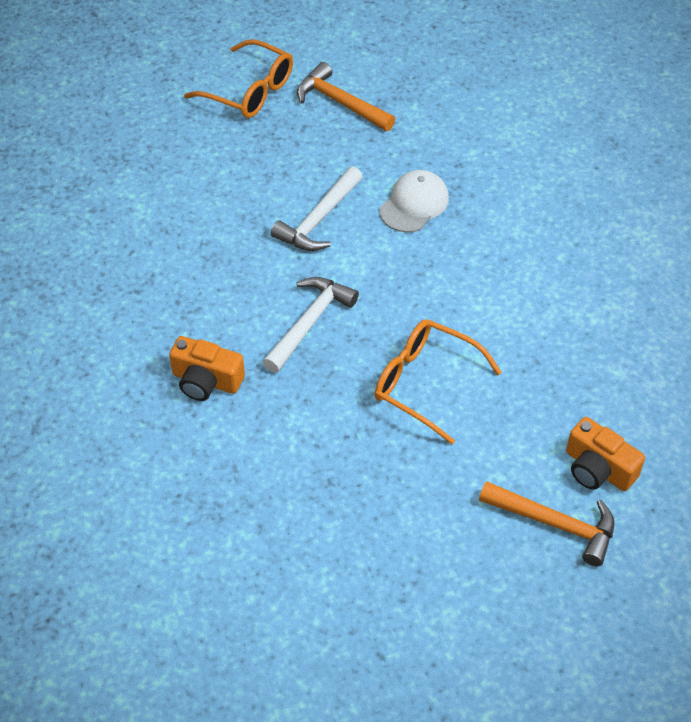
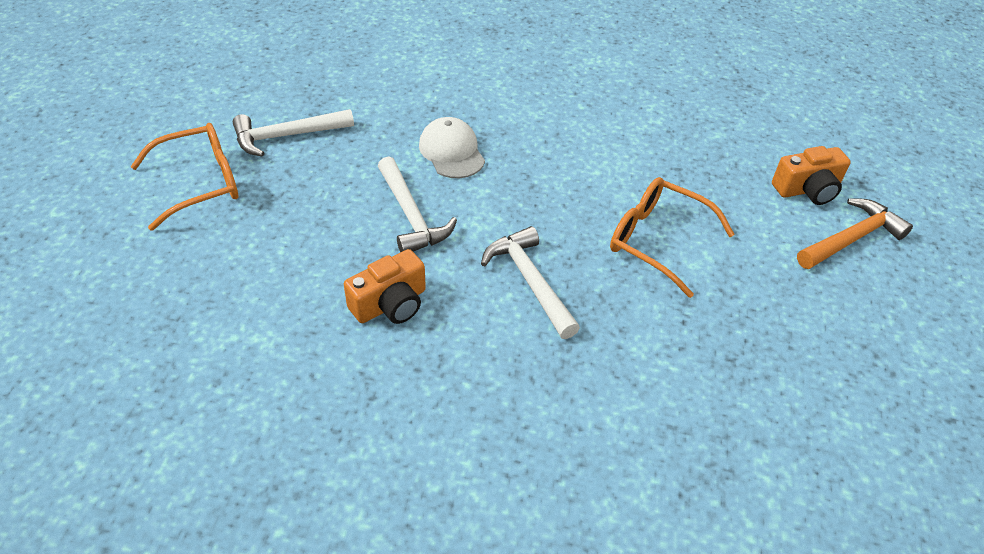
camera: 60 degrees left, 5 degrees down
(206, 381) = (543, 395): orange camera -> orange camera (390, 304)
(340, 102) = (286, 136): orange hammer -> white hammer
(426, 384) = (658, 241): orange glasses -> orange glasses turned 60 degrees clockwise

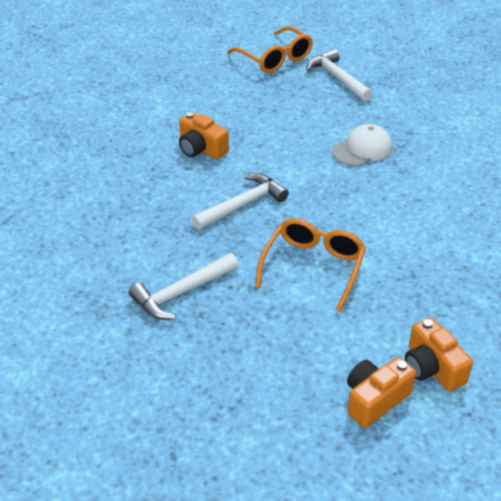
camera: 80 degrees right, 5 degrees down
(411, 216) = (284, 143): white hammer -> white hammer (181, 293)
(852, 238) = (375, 399): orange hammer -> orange camera

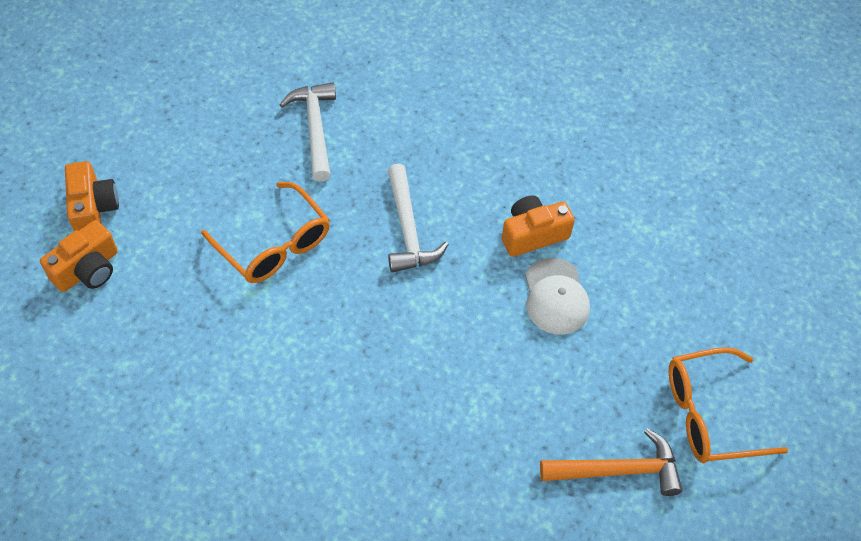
camera: 115 degrees right, 15 degrees up
(337, 78) = (618, 470): white hammer -> orange hammer
(362, 149) = (435, 403): white cap -> white cap (555, 296)
(432, 367) = (87, 269): orange camera -> orange camera turned 135 degrees clockwise

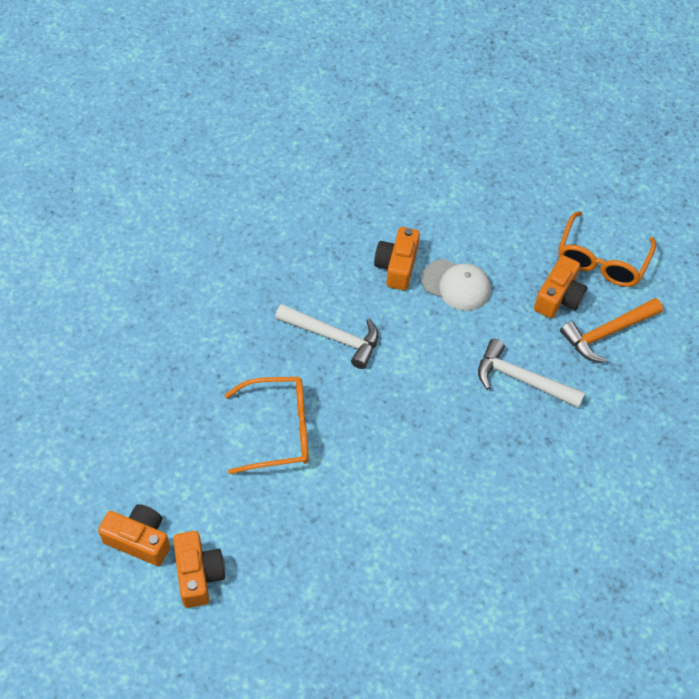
camera: 55 degrees left, 0 degrees up
(315, 128) = (191, 342): white hammer -> white hammer (521, 379)
(618, 470) = (607, 333): orange hammer -> orange hammer turned 150 degrees counterclockwise
(623, 398) = (558, 297): none -> orange camera

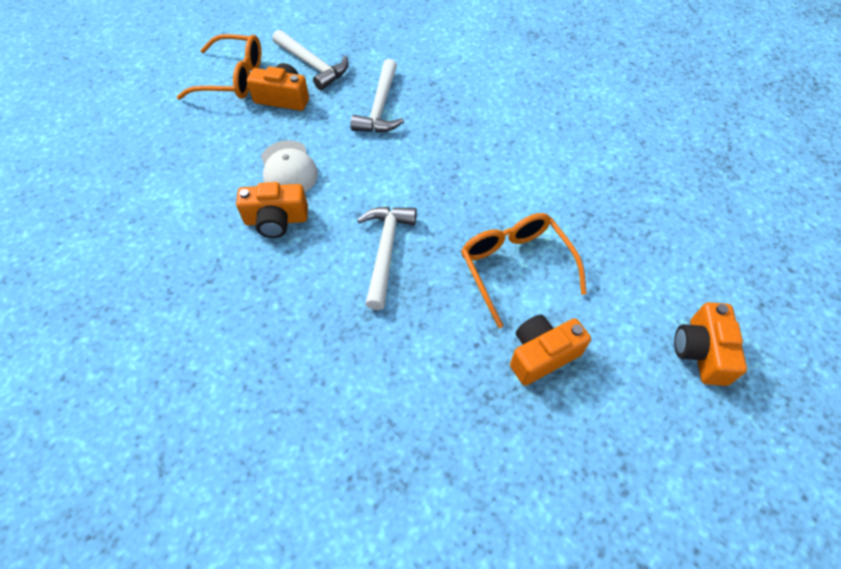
camera: 105 degrees left, 0 degrees up
(198, 574) = (698, 286): orange camera -> orange camera (542, 355)
(456, 285) = (288, 169): white cap -> white cap turned 150 degrees clockwise
(607, 333) = (313, 65): orange hammer -> white hammer

